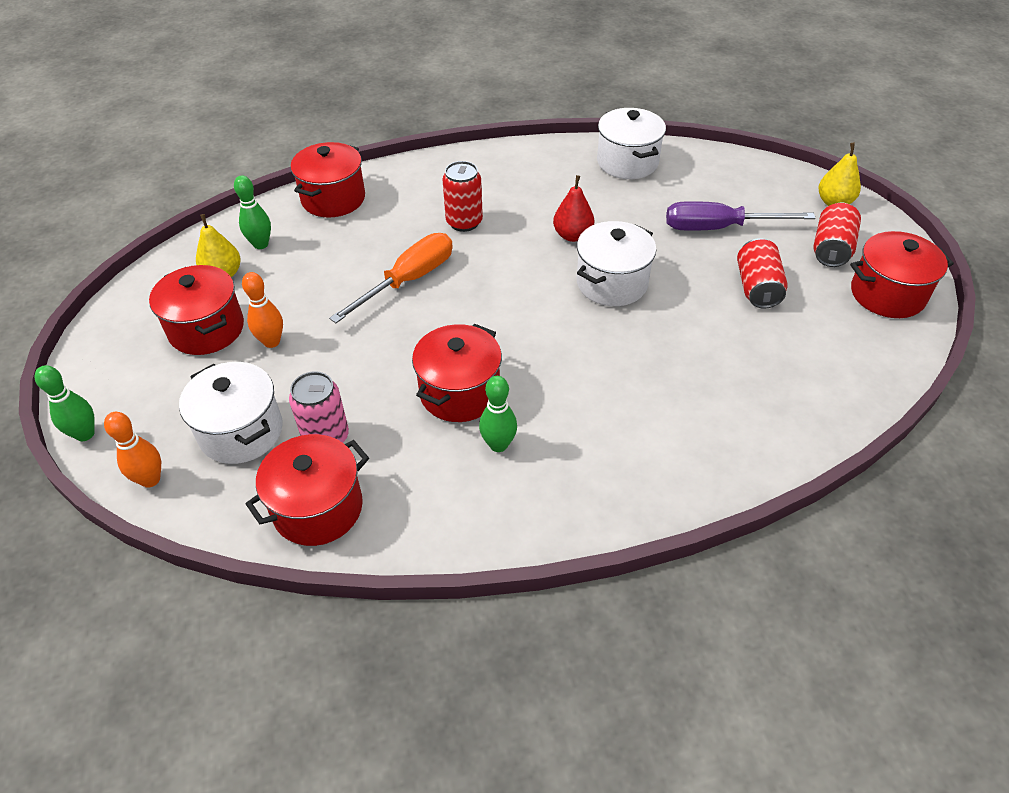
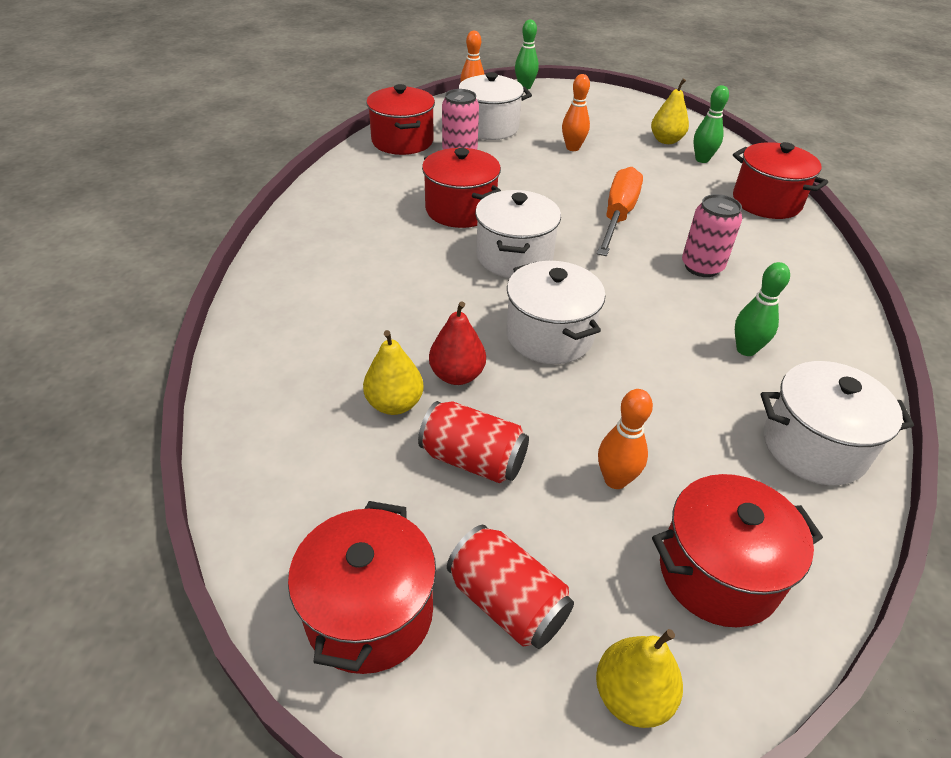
camera: 110 degrees right, 5 degrees down
(206, 329) = (601, 128): red pot -> red pot (718, 573)
(408, 280) = (618, 216): orange screwdriver -> orange screwdriver turned 135 degrees counterclockwise
(464, 222) = (702, 267): red can -> pink can
(498, 445) = (393, 213): green bowling pin -> green bowling pin (746, 349)
(520, 330) = (514, 257): none -> white pot
(572, 235) = (649, 335): red pear -> red pear (457, 375)
(718, 228) = (615, 480): purple screwdriver -> orange bowling pin
(746, 340) = (394, 404): none -> yellow pear

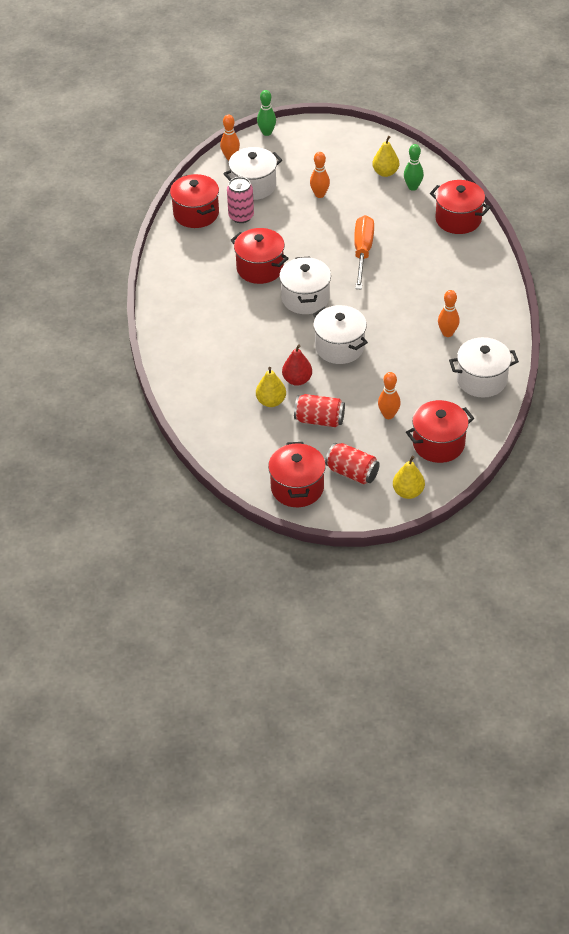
camera: 10 degrees left, 5 degrees up
(702, 267) = (419, 282): pink can -> none
(746, 349) = (447, 333): green bowling pin -> orange bowling pin

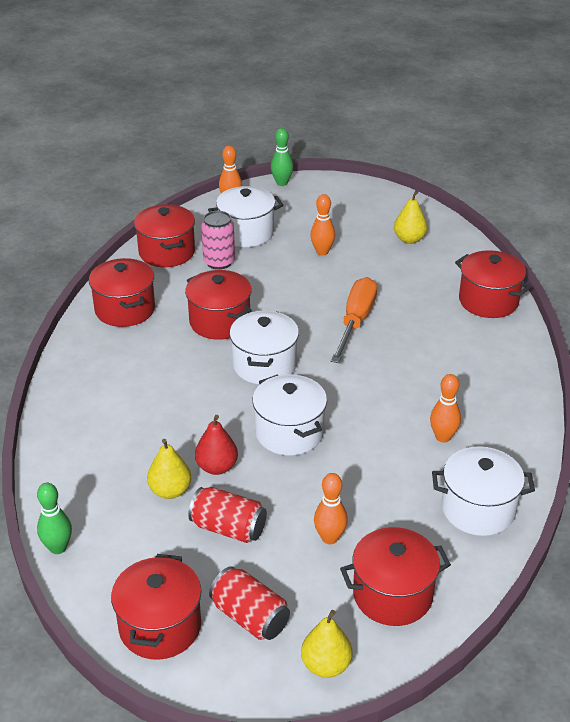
camera: 10 degrees right, 10 degrees down
(183, 269) = (125, 309): none -> red pot
(413, 187) = (439, 259): green bowling pin -> green bowling pin (58, 548)

